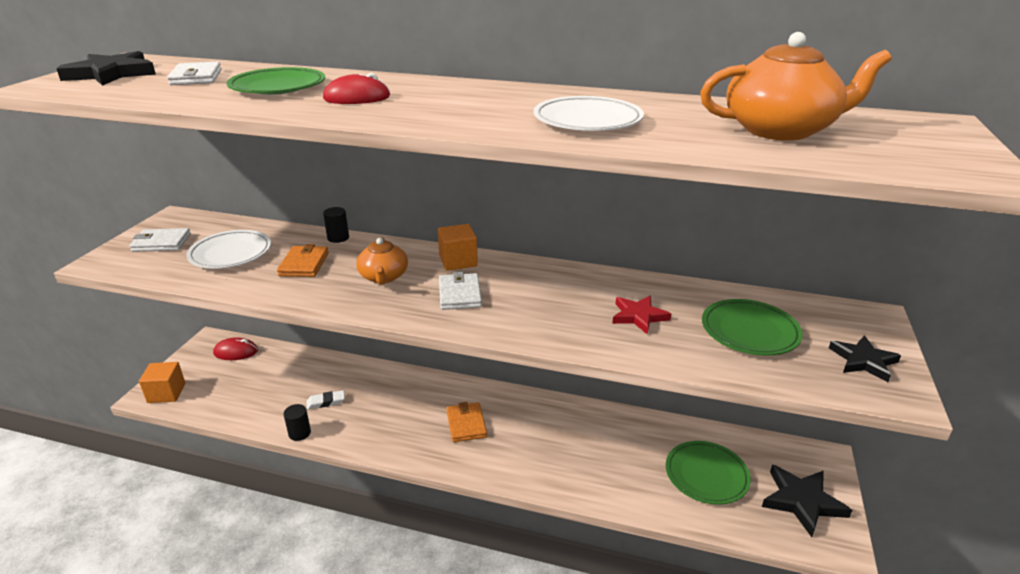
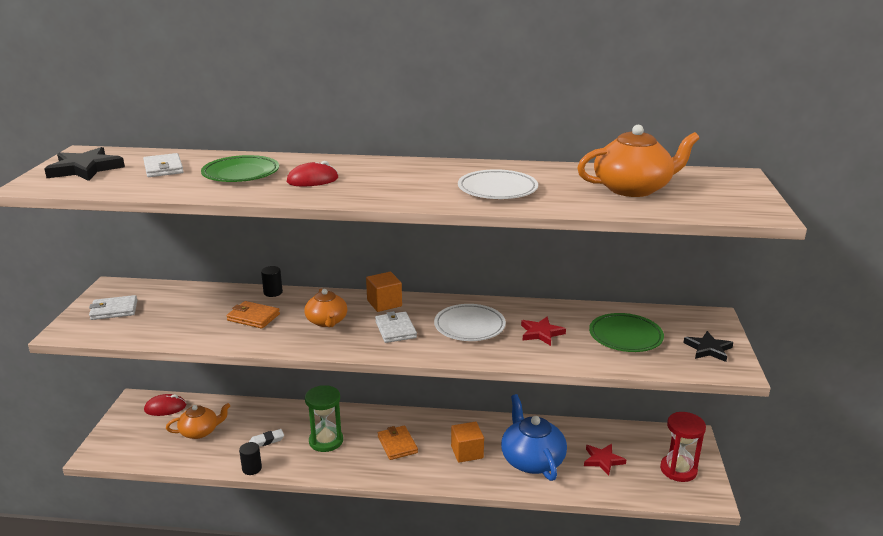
camera: 10 degrees left, 5 degrees down
(166, 393) = (113, 450): orange cube -> orange cube (467, 452)
(230, 254) = (183, 314): white plate -> white plate (469, 326)
(261, 383) = (200, 431): none -> orange teapot
(304, 264) = (253, 317): orange wallet -> orange wallet turned 60 degrees counterclockwise
(389, 410) = (326, 441): none -> green hourglass
(618, 463) = (532, 460): none -> blue teapot
(706, 475) = (603, 460): green plate -> red star
(802, 501) = (678, 470): black star -> red hourglass

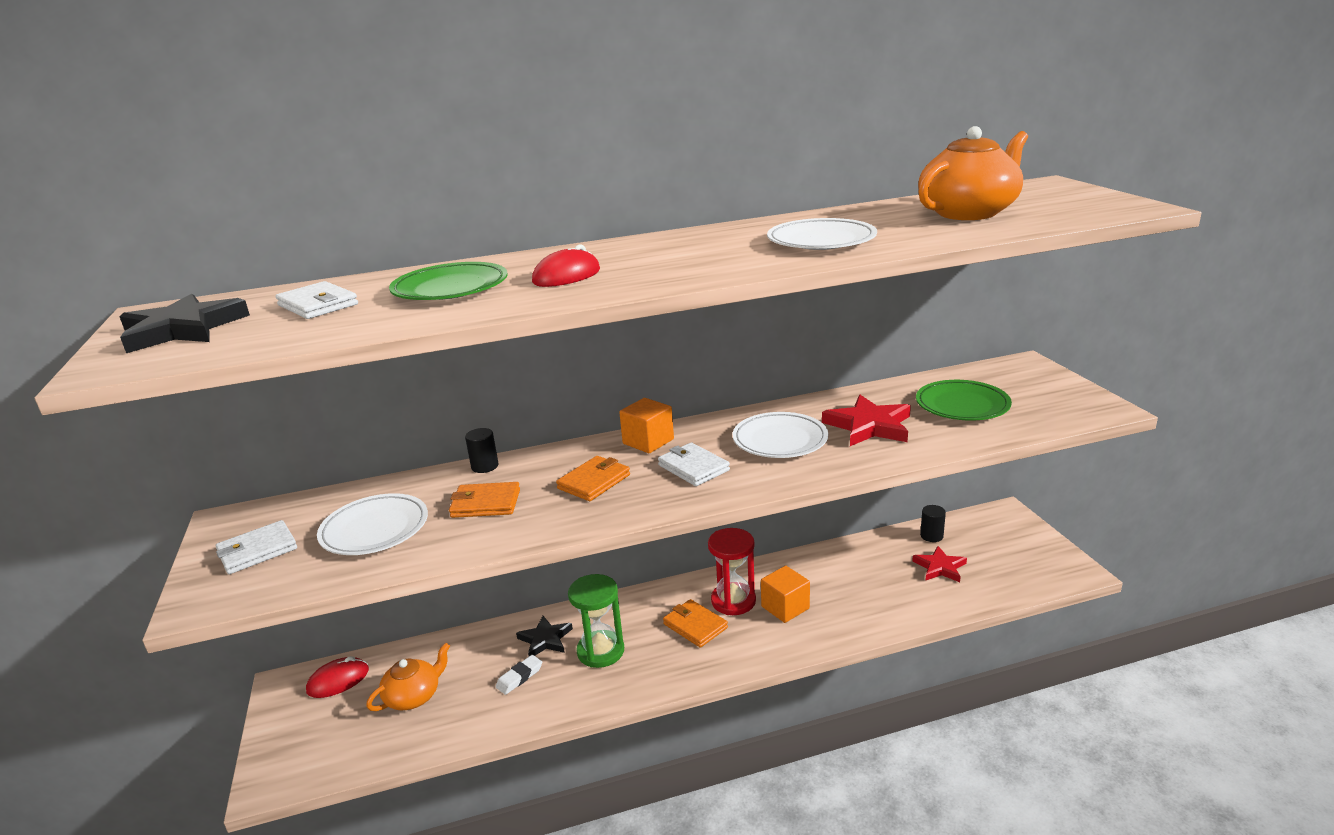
camera: 20 degrees left, 0 degrees up
(181, 316) = (375, 530): none -> white plate
(252, 468) = (525, 721): black cylinder -> black cylinder (931, 536)
(327, 321) = (594, 482): orange teapot -> orange wallet
(532, 460) = (865, 592): blue teapot -> none
(541, 333) = (869, 426): red star -> red star, size x1.51
(678, 470) = (1023, 552): red hourglass -> red hourglass (733, 601)
(708, 349) = (1057, 396): black star -> black star (545, 639)

